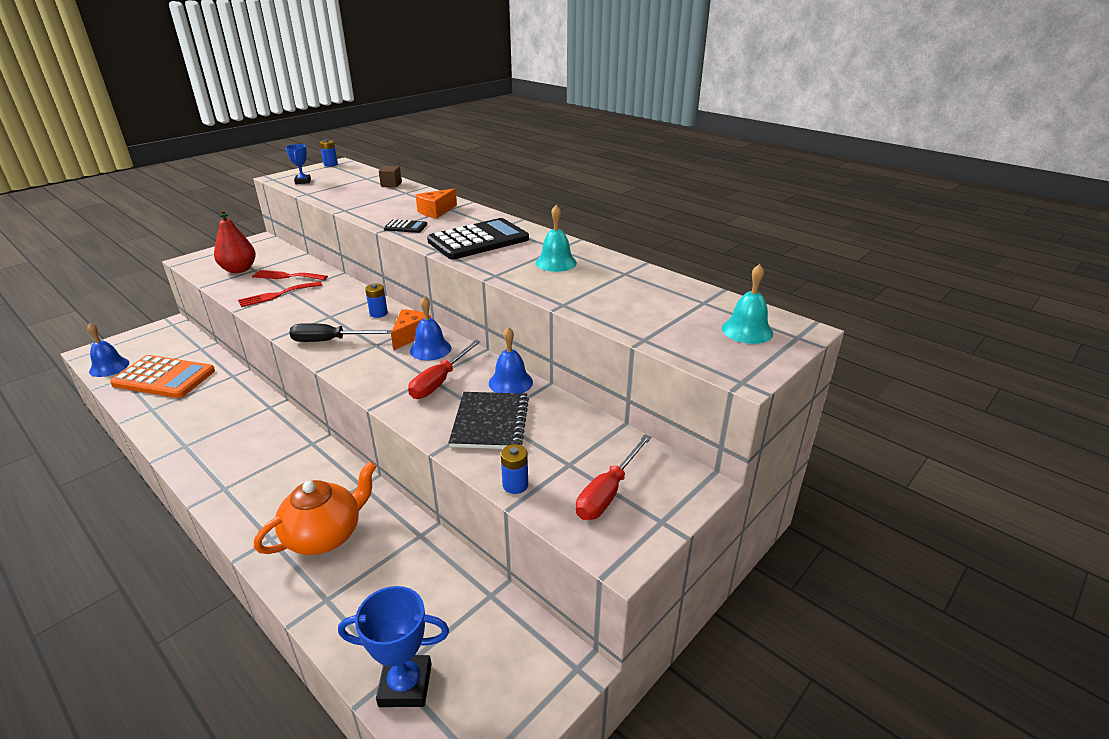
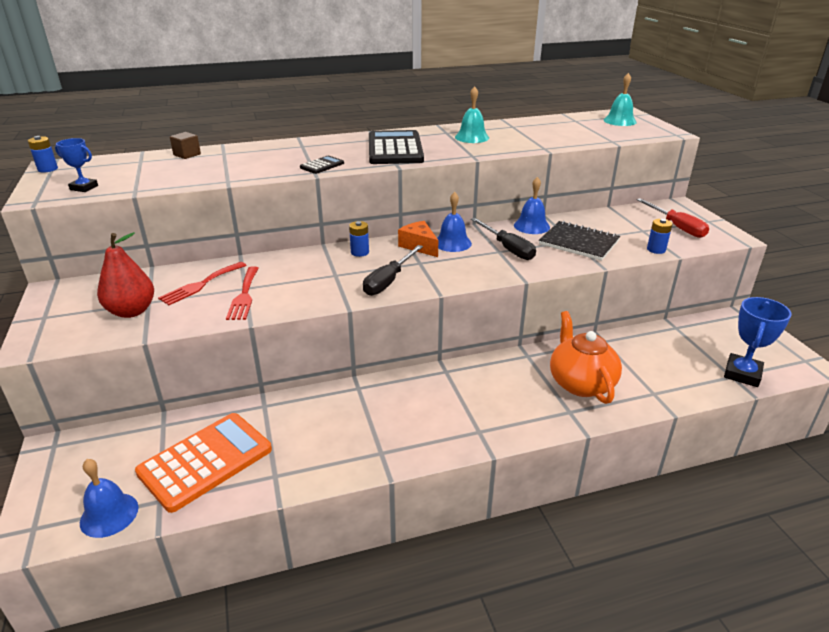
camera: 60 degrees left, 0 degrees up
(436, 211) = (300, 151): orange cheese -> none
(440, 381) = (507, 248): red screwdriver -> black screwdriver

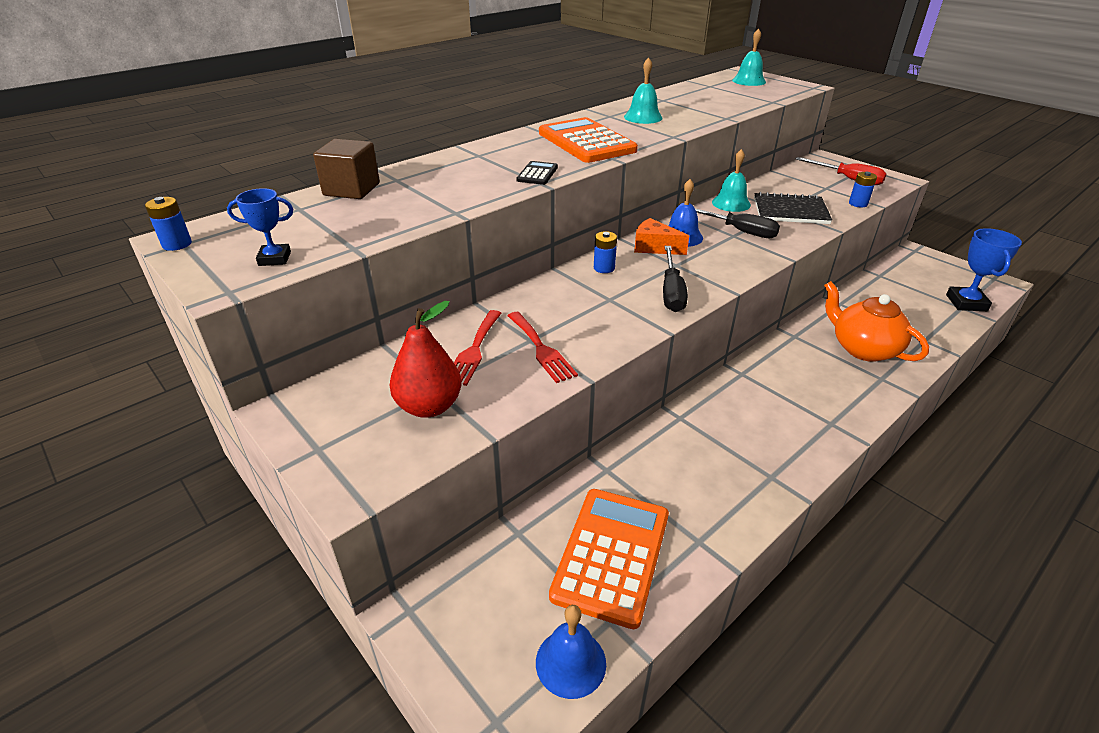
camera: 25 degrees left, 5 degrees up
(187, 155) = (351, 189): brown cube -> brown cube, size x1.65
(395, 149) = (586, 142): black calculator -> orange calculator
(531, 226) = (731, 203): blue bell -> turquoise bell

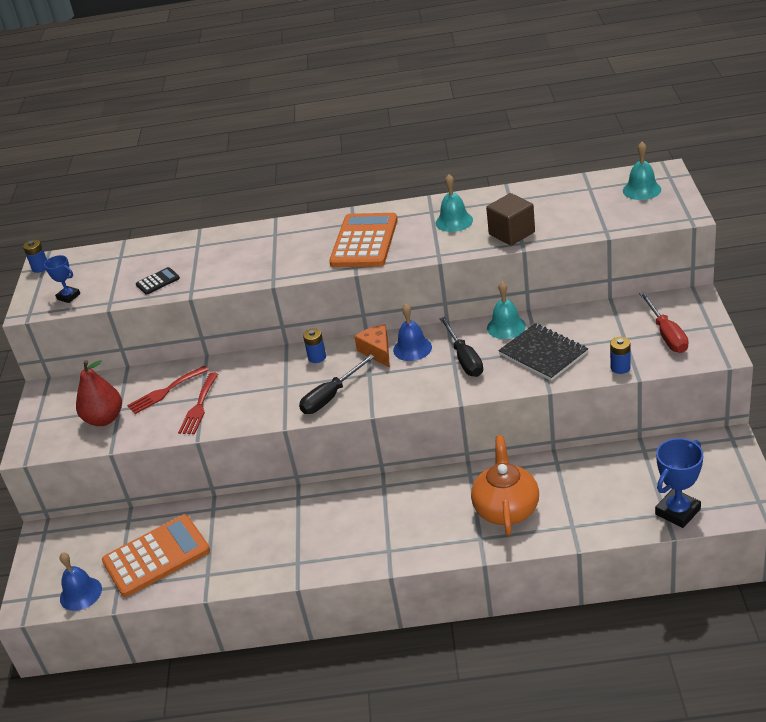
camera: 45 degrees right, 0 degrees up
(351, 189) = (163, 247): brown cube -> brown cube (512, 233)
(537, 174) = (283, 268): black calculator -> black calculator (158, 281)

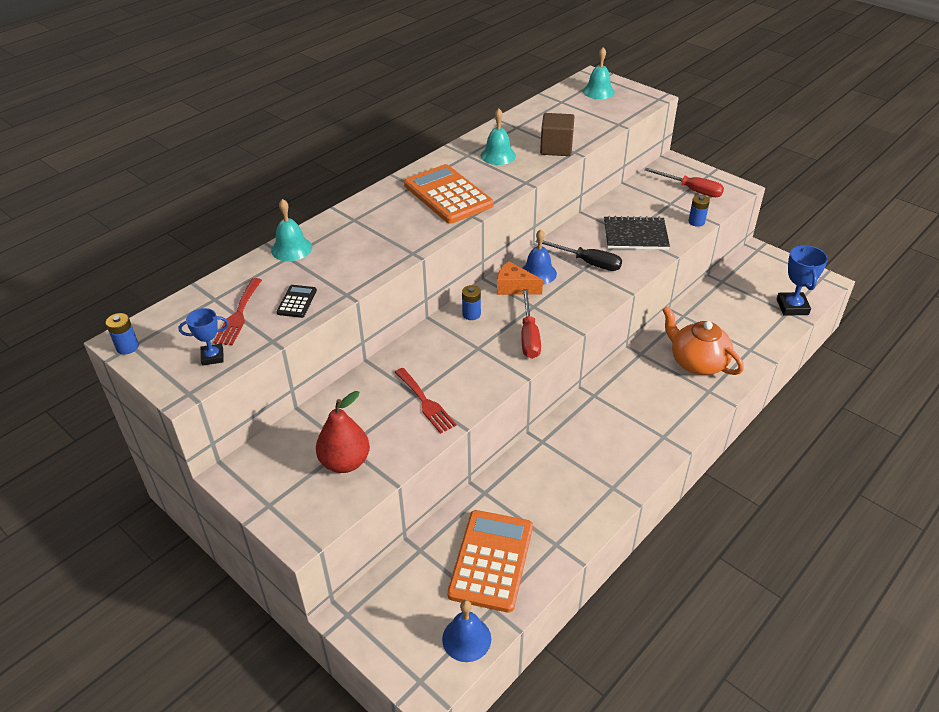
camera: 50 degrees left, 5 degrees up
(165, 391) = (372, 408): red fork -> red fork (238, 315)
(331, 396) = (529, 336): black screwdriver -> red screwdriver
(506, 327) = (583, 229): turquoise bell -> turquoise bell (291, 249)

